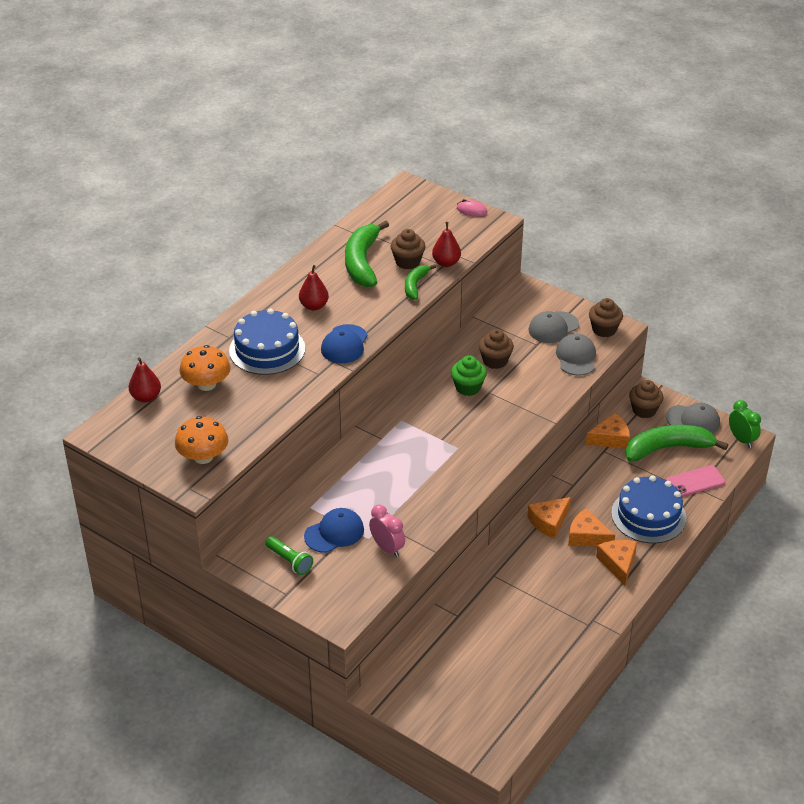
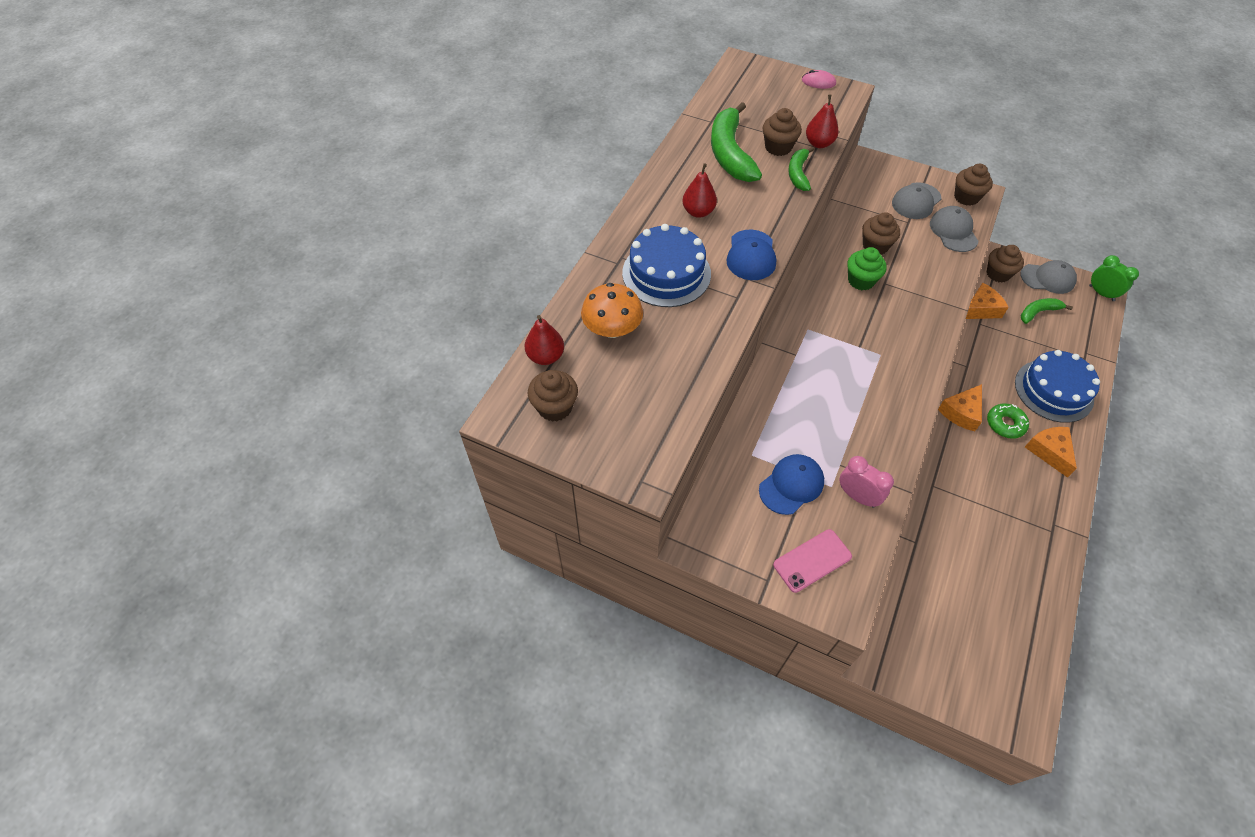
camera: 10 degrees left, 15 degrees up
(141, 432) = (555, 407): none -> brown cupcake
(203, 457) = (643, 432): orange mushroom -> none
(289, 561) = (755, 532): green flashlight -> none
(587, 536) = (1005, 424): orange cheese -> green donut
(667, 448) = (1038, 312): green banana -> green banana, size x0.55
(695, 481) = (1080, 345): pink phone -> pink phone (812, 560)

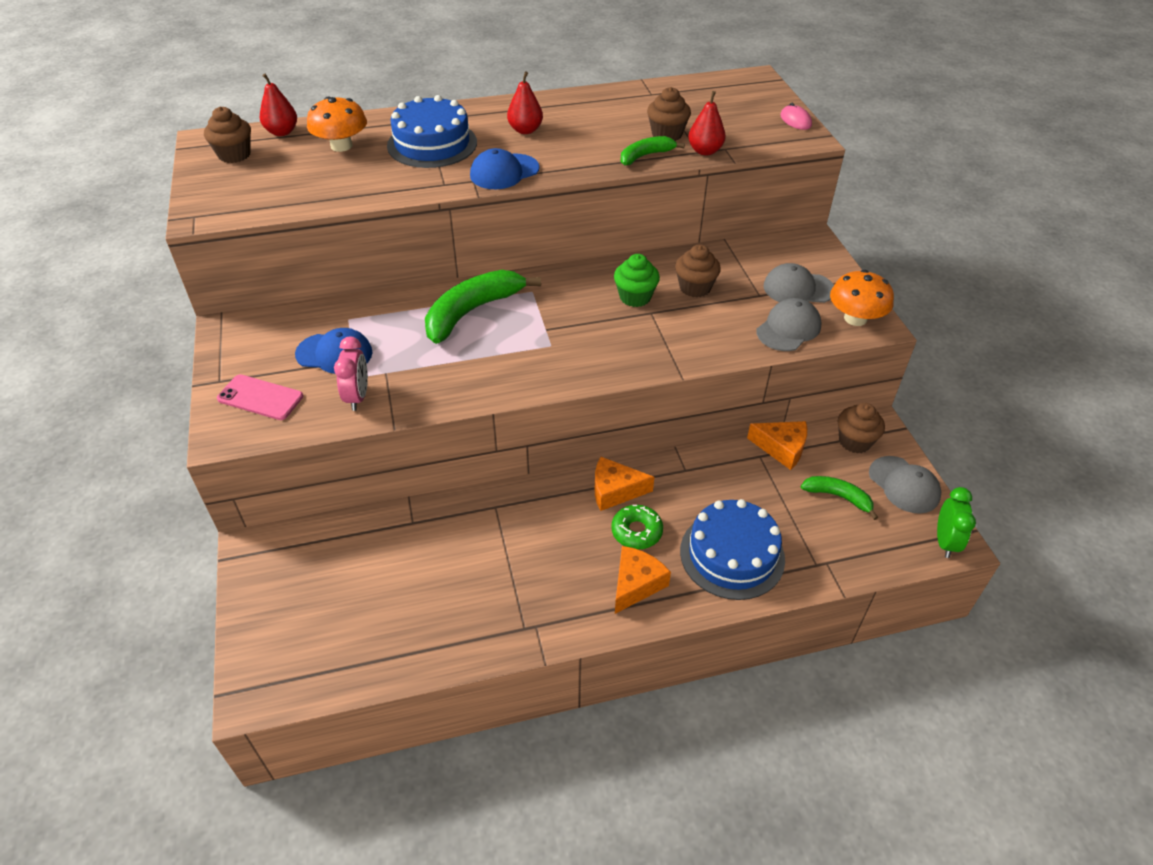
camera: 50 degrees right, 10 degrees down
(730, 153) = (622, 116): green banana -> green banana (472, 312)
(966, 197) = (855, 318): brown cupcake -> orange mushroom

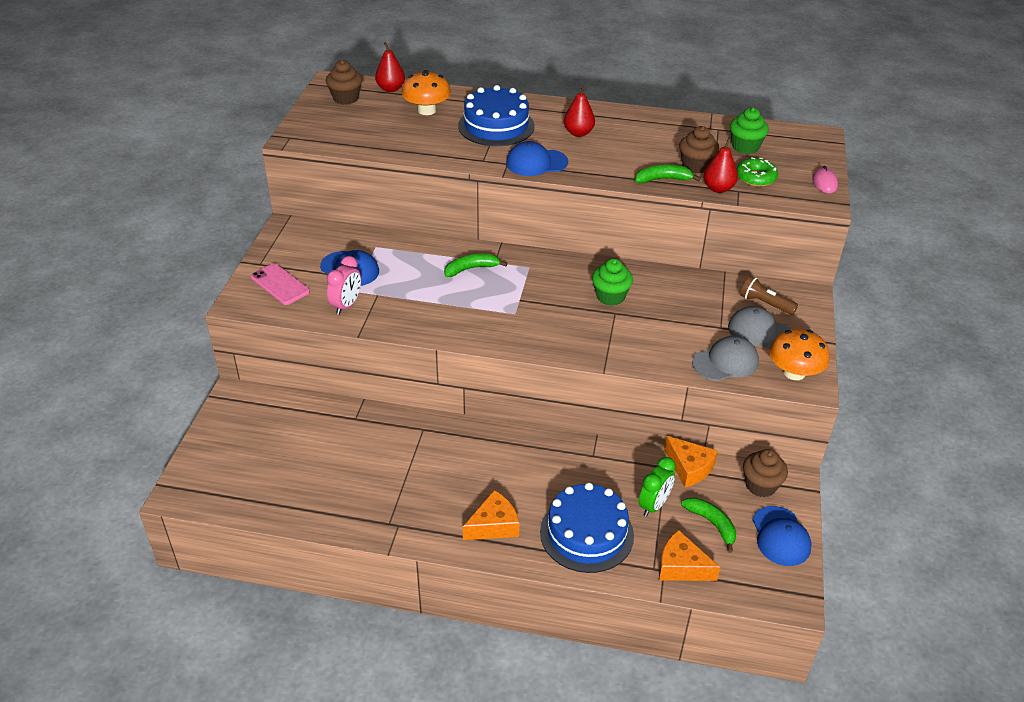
camera: 25 degrees right, 5 degrees down
(472, 312) = (471, 269): green banana -> green banana, size x0.55
(615, 490) = (524, 450): orange cheese -> orange cheese (681, 566)
(636, 531) = (520, 487): green donut -> green donut (755, 178)
(695, 288) = (667, 304): brown cupcake -> none
(698, 104) = (745, 147): none -> green cupcake
(782, 259) = (765, 304): none -> brown flashlight
(904, 485) = (780, 536): grey cap -> blue cap
(945, 542) = (784, 595): green clock -> green clock (654, 505)

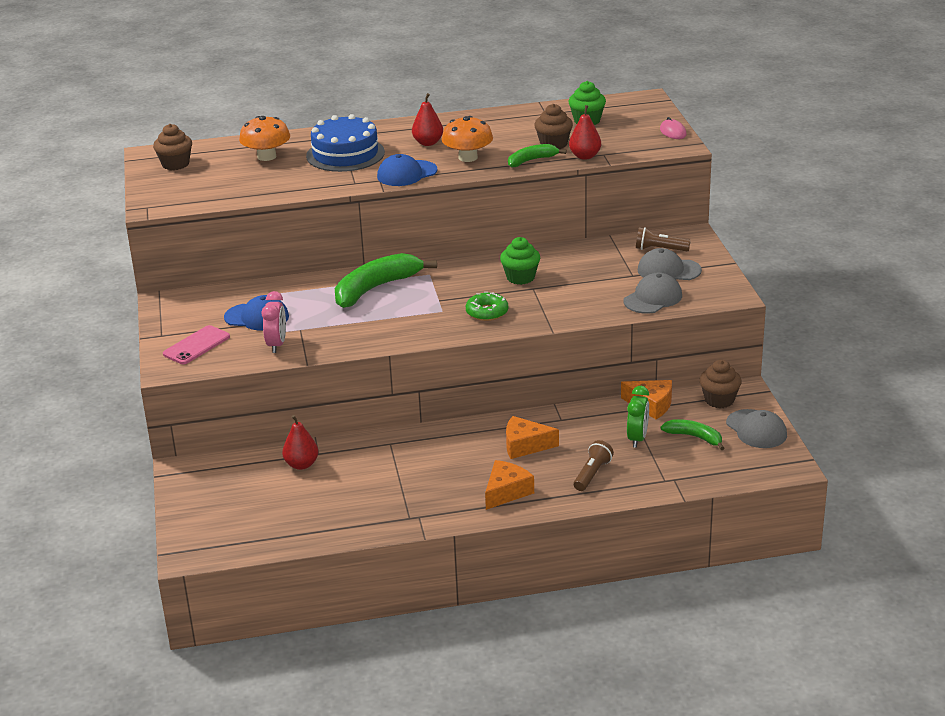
camera: 20 degrees left, 10 degrees down
(280, 284) = (196, 345): pink phone -> pink phone turned 75 degrees counterclockwise
(390, 89) = (215, 147): red pear -> red pear (301, 464)
(471, 269) = (375, 288): green banana -> green banana, size x1.83
(586, 533) = (592, 474): blue cake -> brown flashlight
(681, 566) = (687, 472): orange cheese -> orange cheese (525, 445)
(755, 178) = (612, 141): green donut -> green donut (487, 312)
(780, 536) = (756, 429): blue cap -> grey cap
(794, 372) = (714, 291): orange mushroom -> orange mushroom (468, 157)

